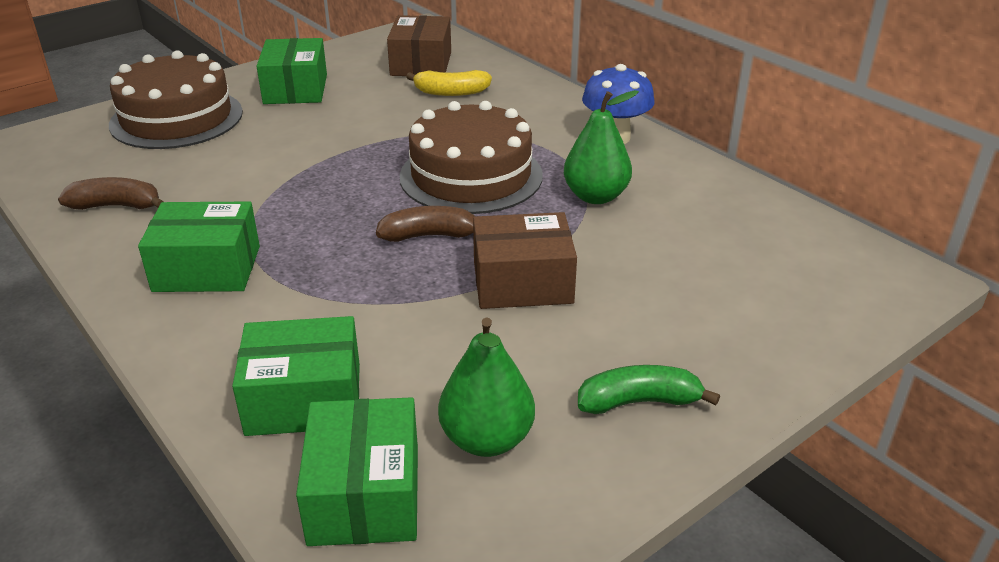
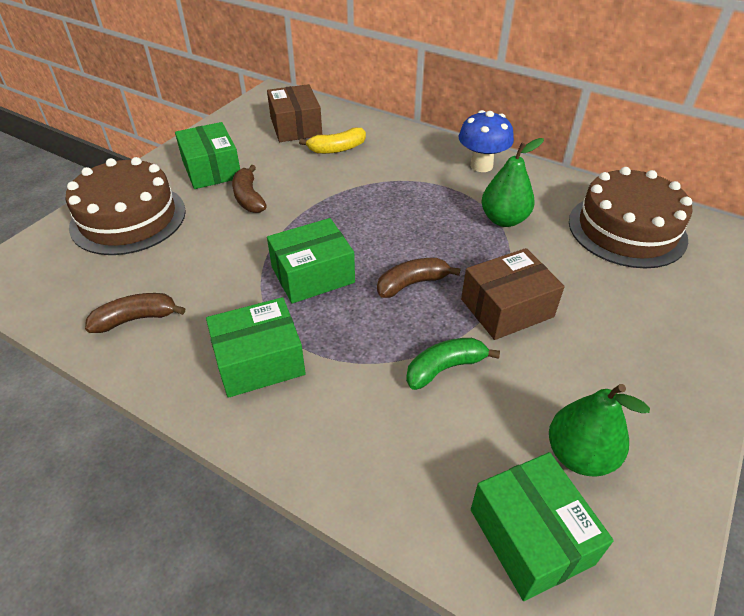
camera: 20 degrees left, 10 degrees up
(304, 399) = (424, 463): green box -> green box (312, 275)
(314, 122) = (249, 198): none -> brown banana
(471, 176) = (404, 221): brown cake -> brown cake (627, 230)
(639, 402) = (653, 388): green banana -> green banana (445, 368)

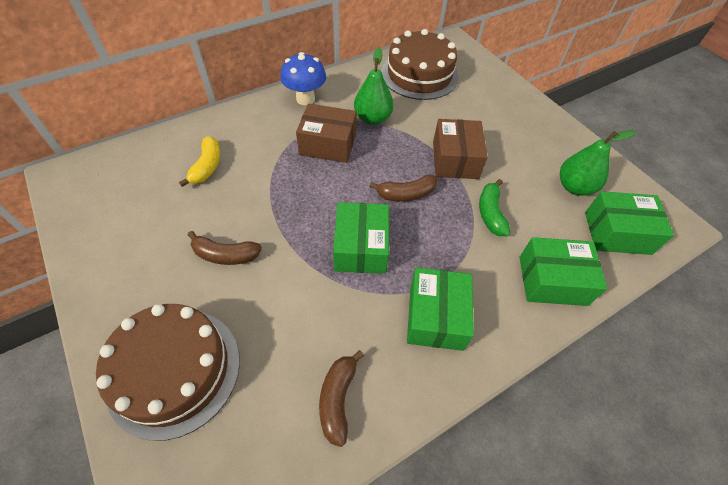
camera: 65 degrees left, 10 degrees up
(211, 169) = (151, 270): green box -> green box (552, 280)
(296, 127) = (142, 180): brown box -> brown box (328, 144)
(412, 283) = (406, 194): brown banana -> brown banana turned 105 degrees counterclockwise

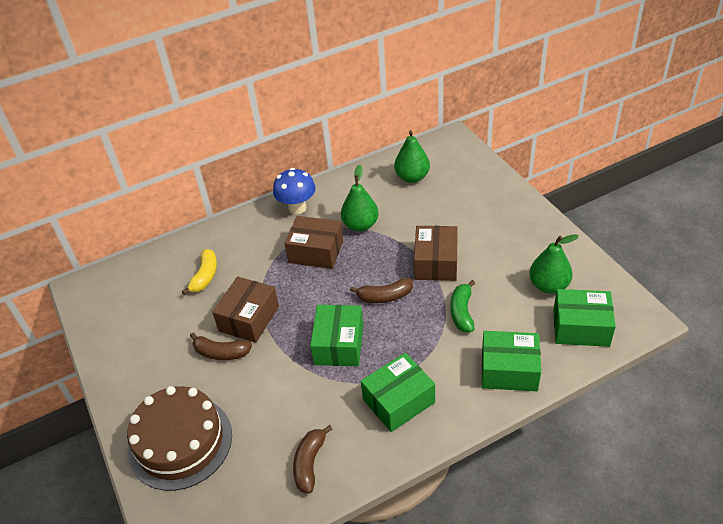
camera: 10 degrees right, 10 degrees down
(257, 215) = (249, 318): none -> brown box
(419, 75) = (412, 177): brown cake -> green pear
(436, 317) = (398, 401): green box -> green box turned 45 degrees clockwise

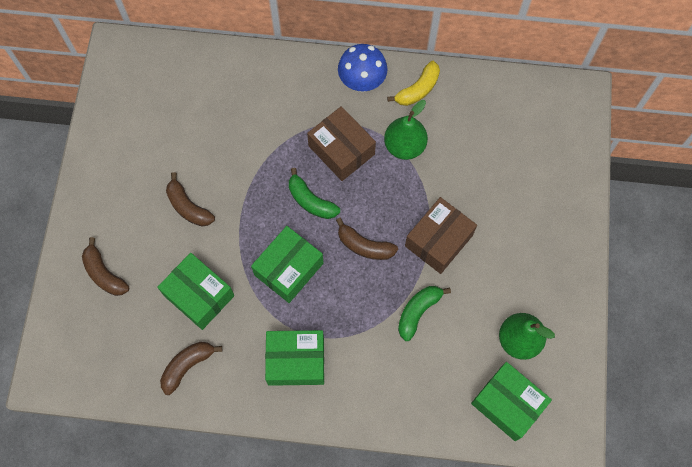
camera: 30 degrees right, 25 degrees up
(180, 442) = (104, 273): brown cake -> brown banana
(205, 276) = (227, 110): yellow banana -> yellow banana (418, 89)
(249, 318) = (234, 186): brown box -> none
(319, 293) = (311, 201): none -> green banana
(412, 177) = (499, 119): green pear -> none
(509, 370) = (409, 399): green box -> green box (199, 295)

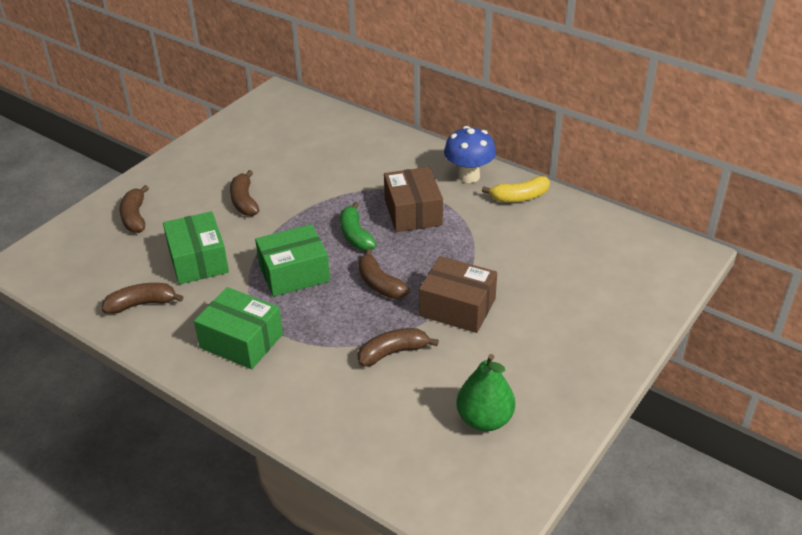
camera: 30 degrees right, 30 degrees down
(404, 146) = (476, 230): green pear -> none
(418, 312) = (393, 352): green banana -> brown banana
(438, 240) = (457, 307): brown box -> brown box turned 45 degrees clockwise
(507, 404) = (431, 469): green box -> none

